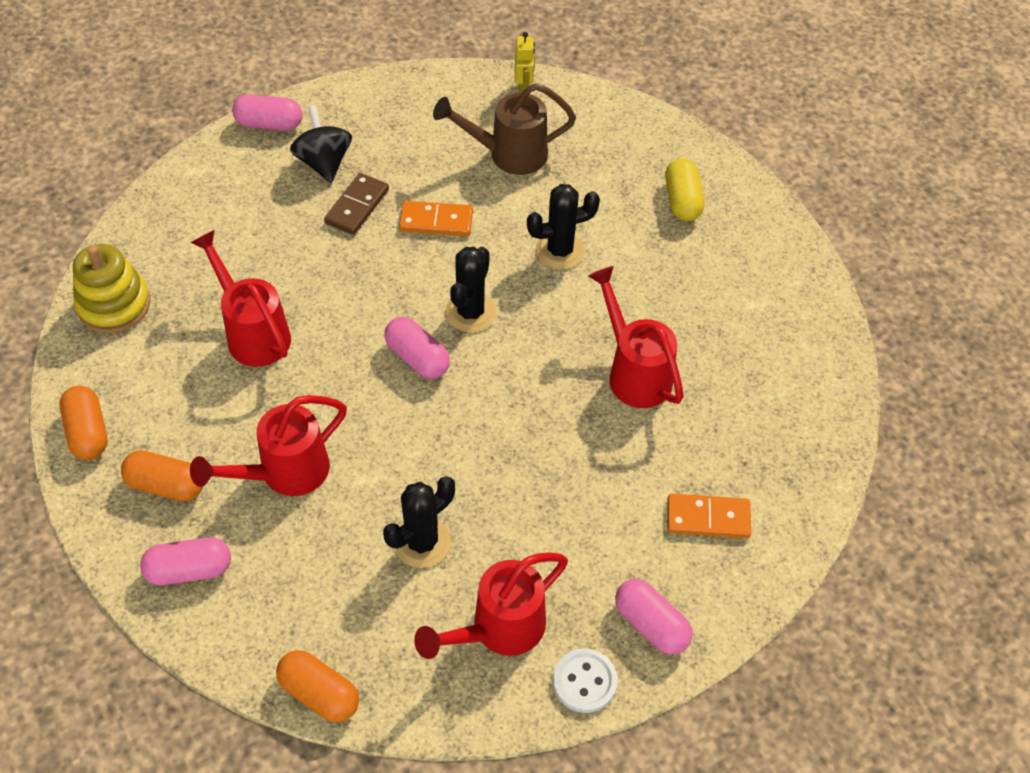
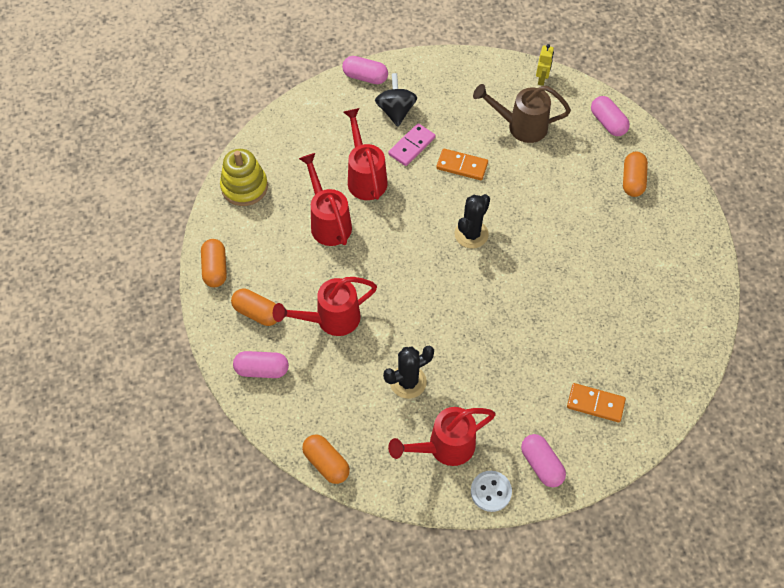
camera: 15 degrees right, 5 degrees up
(357, 206) = (412, 146): brown domino -> pink domino
(417, 358) = (430, 259): pink capsule -> pink capsule (608, 123)
(560, 250) = (540, 201): black cactus -> none
(634, 371) = (570, 295): red watering can -> red watering can (365, 177)
(682, 200) = (632, 180): yellow capsule -> orange capsule

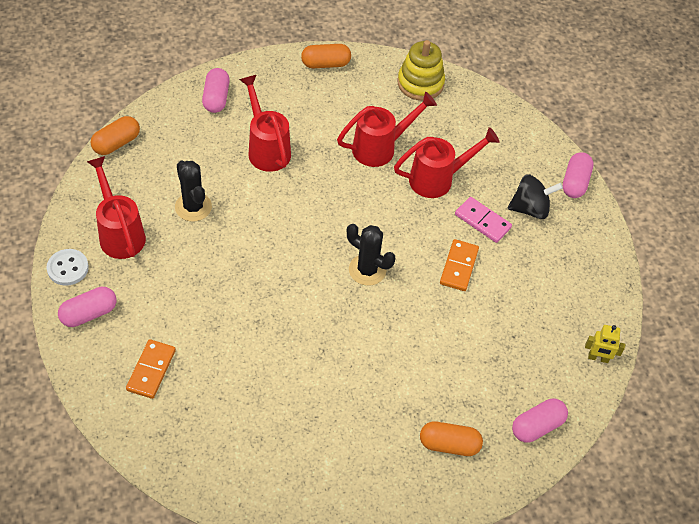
camera: 85 degrees right, 5 degrees down
(257, 313) = (277, 94): orange capsule -> none
(520, 126) = (521, 329): brown watering can -> none

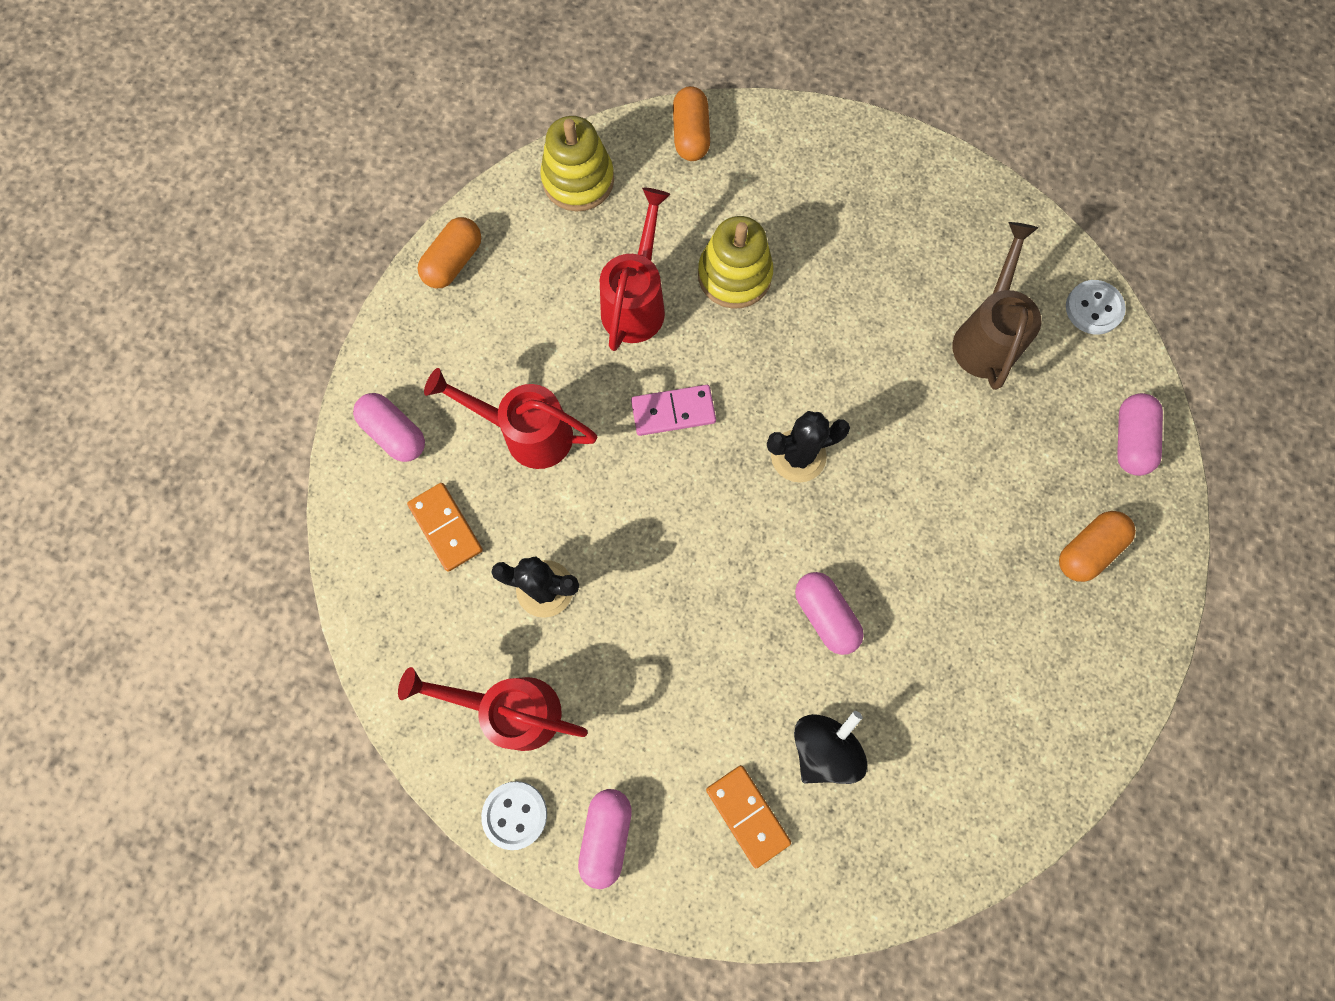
camera: 45 degrees left, 20 degrees up
(116, 143) = (363, 611): orange capsule -> orange capsule (690, 135)
(438, 179) = (734, 275): red watering can -> yellow stacking toy
(459, 266) = (871, 352): orange domino -> orange domino (446, 527)
(482, 221) = (830, 277): pink domino -> pink domino (673, 412)
(525, 314) = (986, 335): none -> brown watering can
(530, 209) = (853, 213): black spinning top -> black spinning top (824, 748)
(575, 182) = (856, 137): pink capsule -> pink capsule (825, 615)
(598, 358) = (1093, 308): yellow robot -> white button

